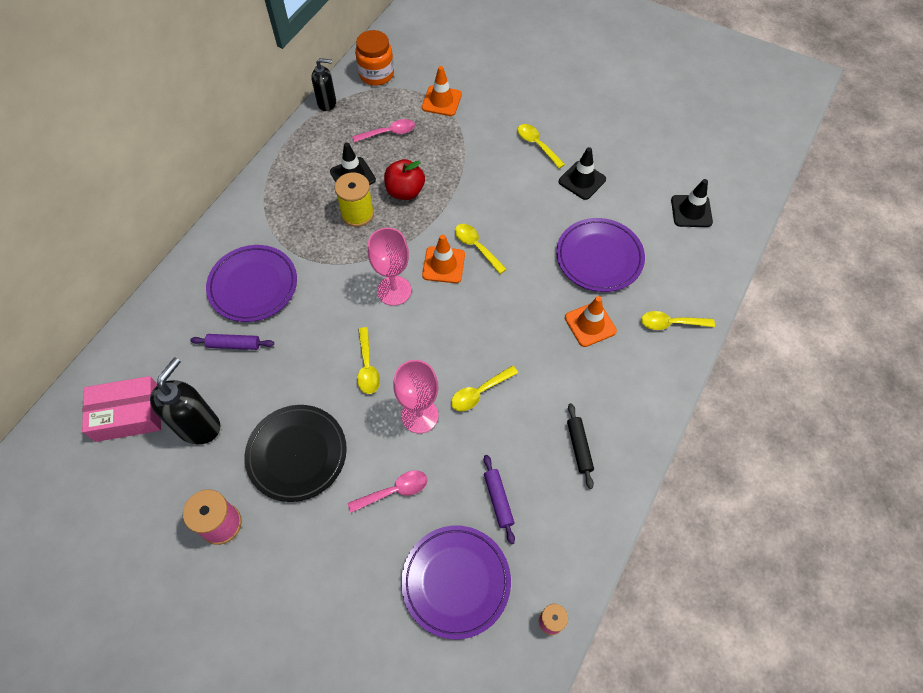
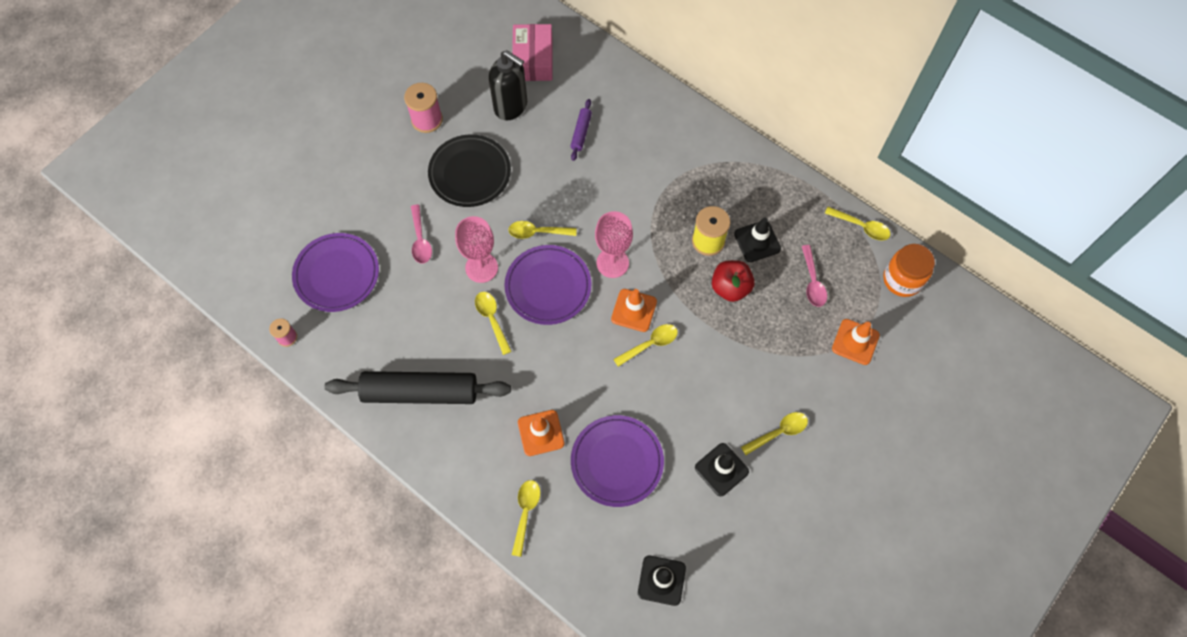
camera: 100 degrees right, 5 degrees up
(253, 286) = (639, 149): purple plate -> purple plate (548, 287)
(327, 103) = (861, 227): black soap dispenser -> yellow spoon
(498, 500) = (392, 317): purple rolling pin -> none
(579, 447) = (420, 392): black rolling pin -> black rolling pin, size x2.27

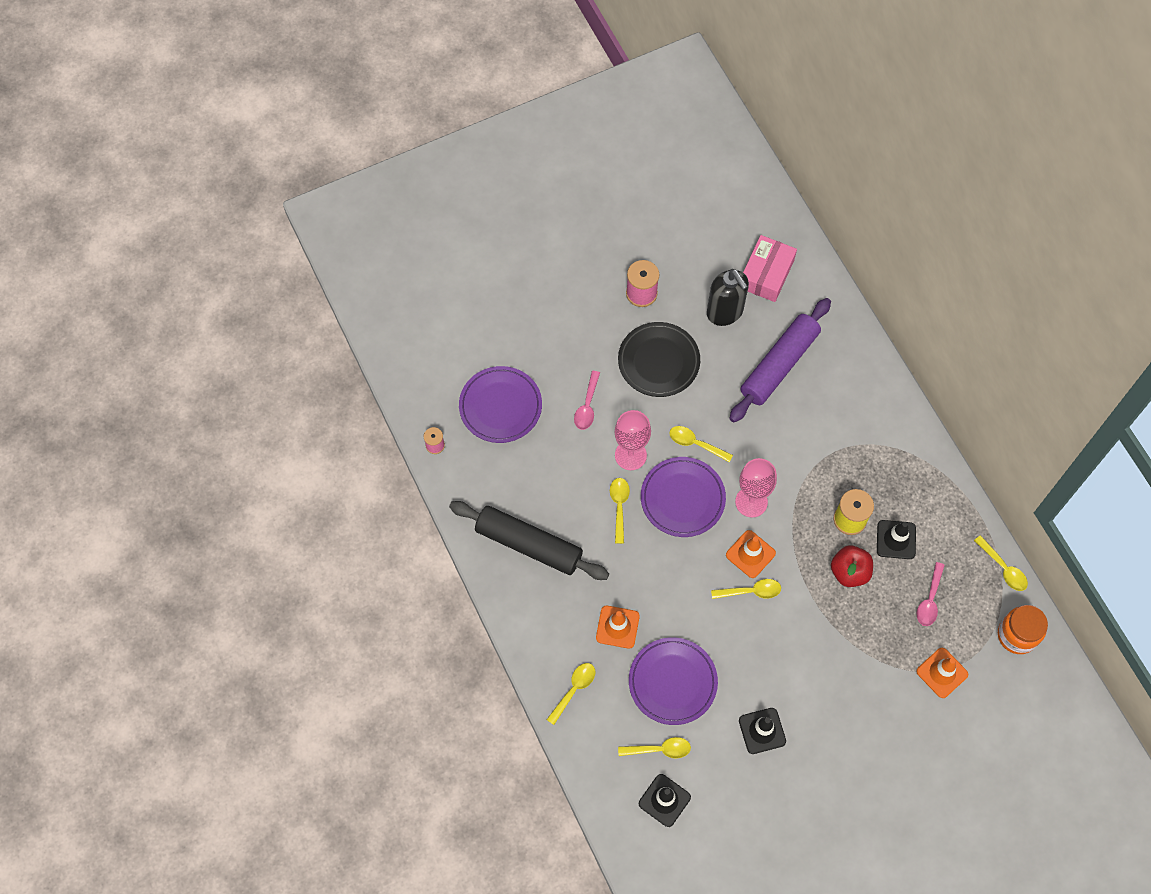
camera: 25 degrees right, 0 degrees up
(581, 132) = (779, 365): purple rolling pin -> purple rolling pin, size x2.27
(779, 432) = (830, 722): yellow spoon -> yellow spoon (659, 749)

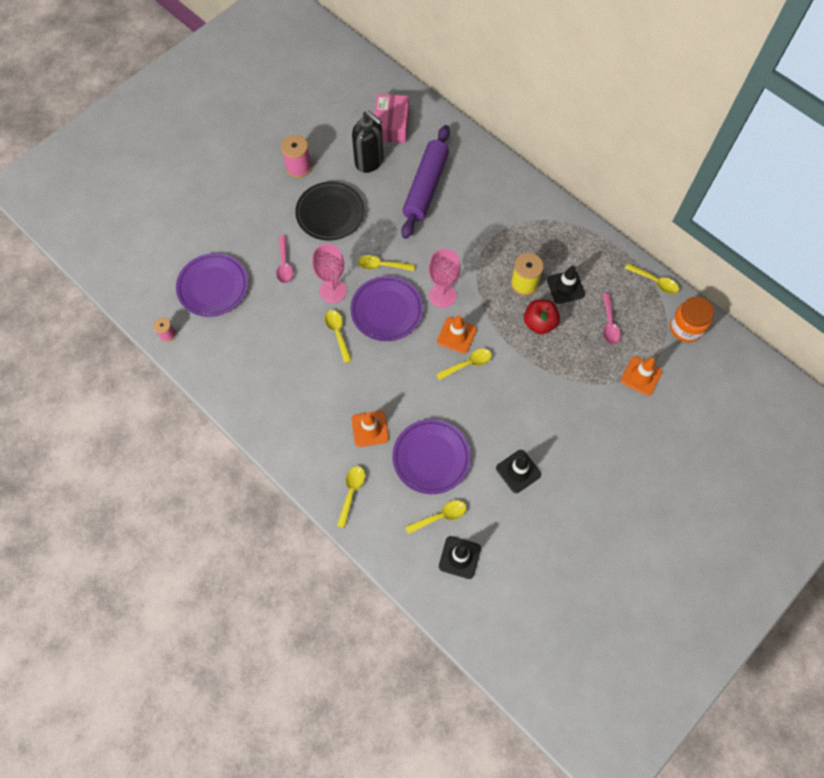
camera: 20 degrees left, 0 degrees up
(528, 544) = (273, 388): black rolling pin -> none

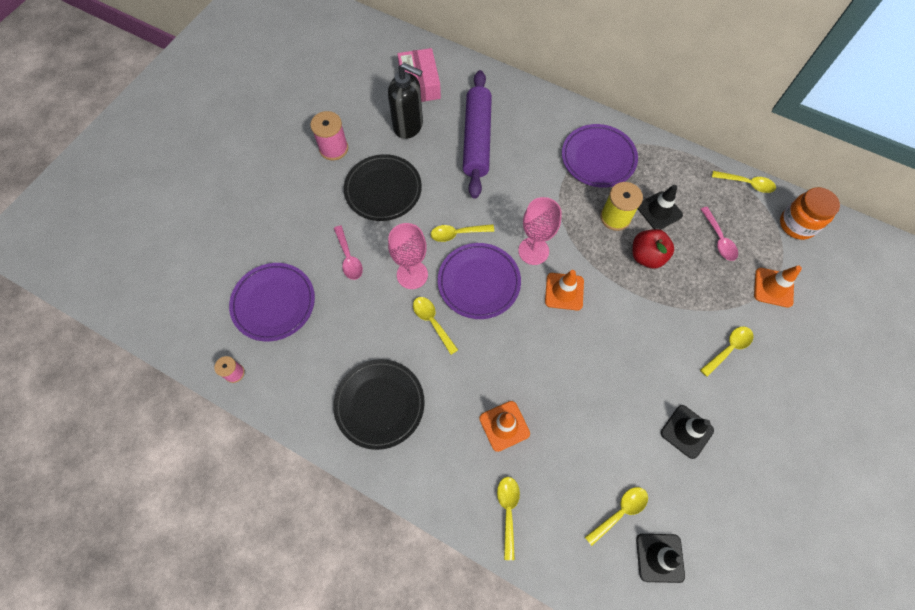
camera: 15 degrees left, 0 degrees up
(275, 387) = (379, 404): none -> black plate
(431, 457) = (585, 442): purple plate -> purple plate (598, 158)
(468, 364) = (587, 321): yellow spoon -> yellow spoon (728, 349)

